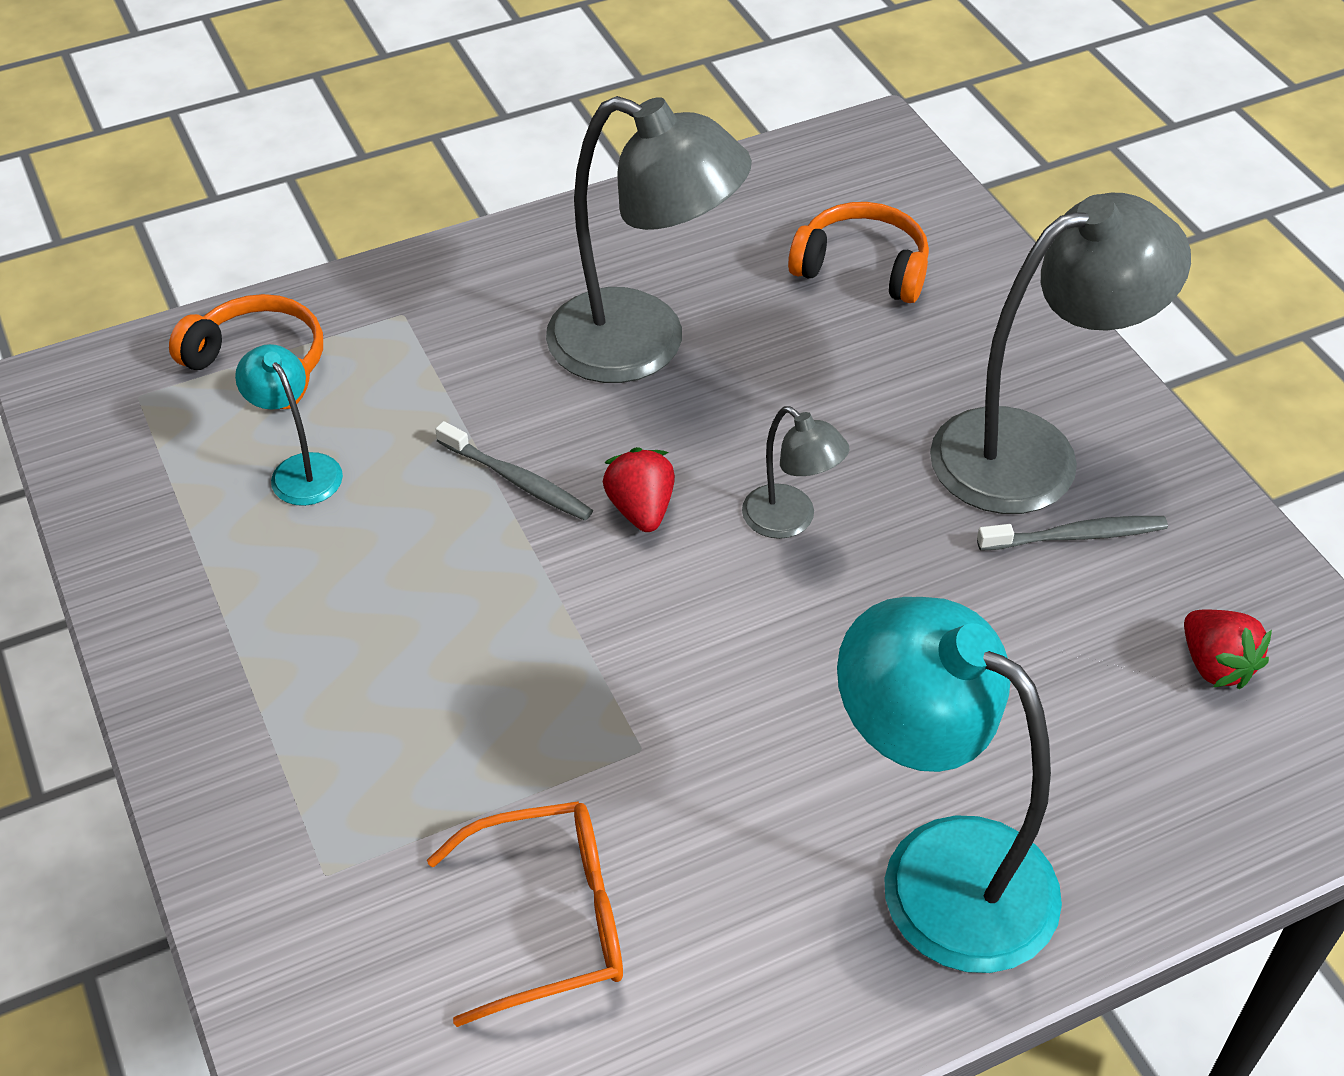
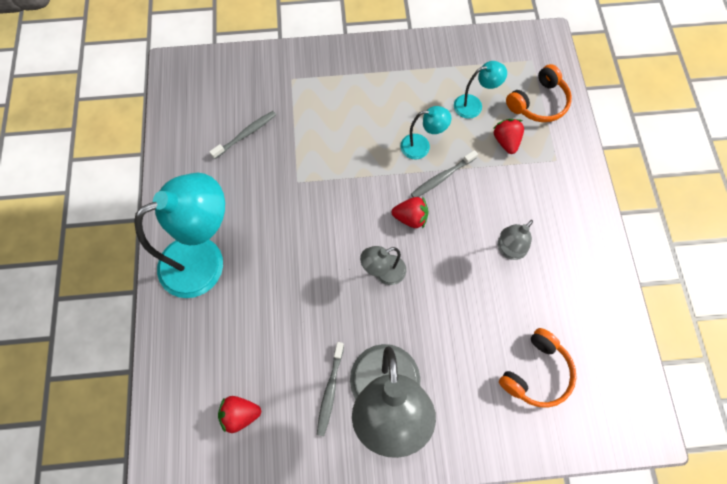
camera: 110 degrees right, 20 degrees up
(383, 397) = (506, 141): none -> red strawberry
(448, 535) = (421, 146): none -> turquoise lamp
(548, 920) = (245, 134): orange glasses -> grey toothbrush
(643, 345) = (508, 250): grey lamp -> grey lamp, size x0.49

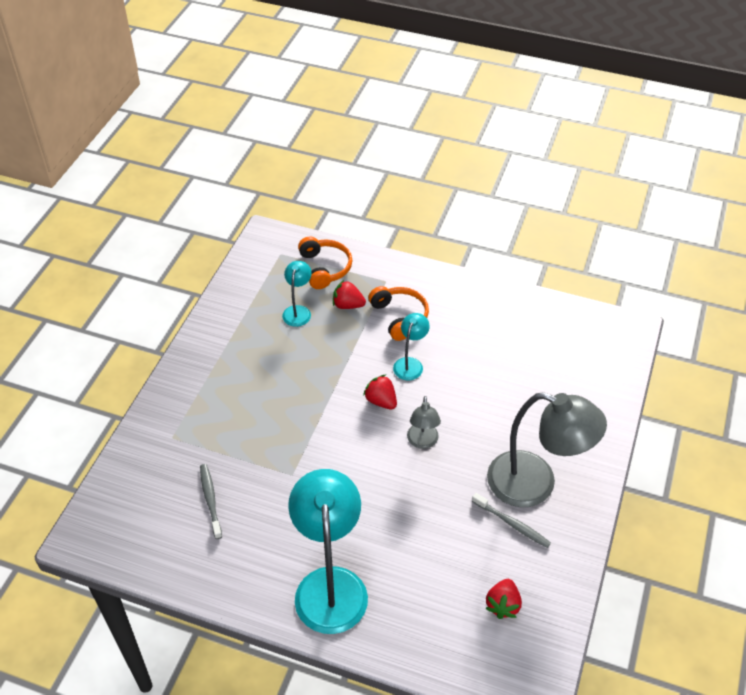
camera: 65 degrees left, 20 degrees down
(410, 218) = (381, 401): red strawberry -> red strawberry turned 75 degrees counterclockwise
(421, 146) = (315, 364): turquoise lamp -> turquoise lamp (410, 364)
(442, 177) = (355, 362): grey toothbrush -> none
(508, 250) = (448, 347): grey lamp -> none
(536, 372) = (560, 374): orange headphones -> orange headphones (399, 317)

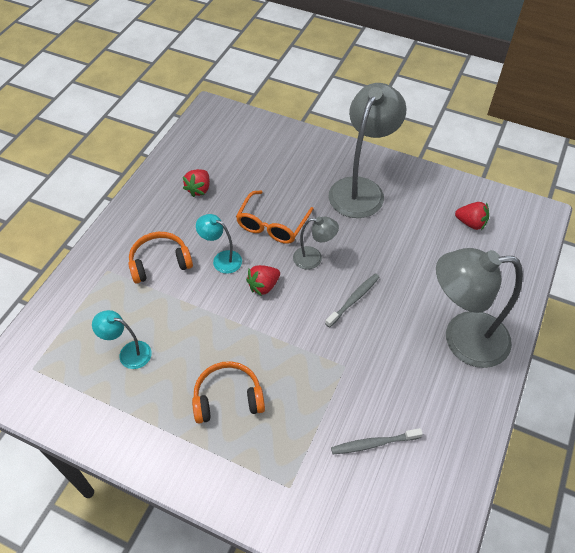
camera: 85 degrees left, 5 degrees up
(324, 268) = (70, 324): orange headphones -> orange headphones (228, 398)
(330, 584) = (462, 339): turquoise lamp -> grey lamp
(348, 305) = (132, 305): red strawberry -> red strawberry (199, 189)
(464, 402) = (272, 224): none -> orange glasses
(512, 524) = (398, 208): grey toothbrush -> grey toothbrush (353, 300)

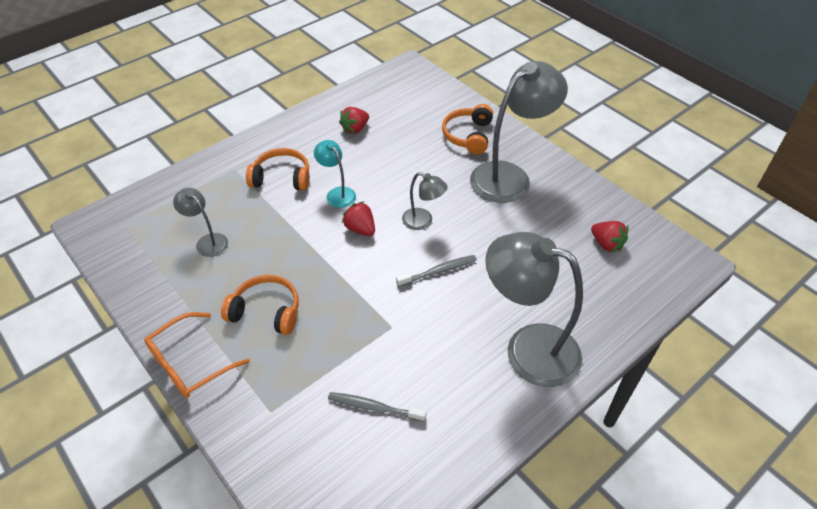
camera: 25 degrees right, 5 degrees down
(128, 353) = (207, 241): turquoise lamp -> grey lamp
(263, 286) = (360, 229): red strawberry -> red strawberry turned 60 degrees clockwise
(272, 224) = (403, 179): orange glasses -> orange glasses (190, 363)
(304, 162) = (468, 135): none -> orange headphones

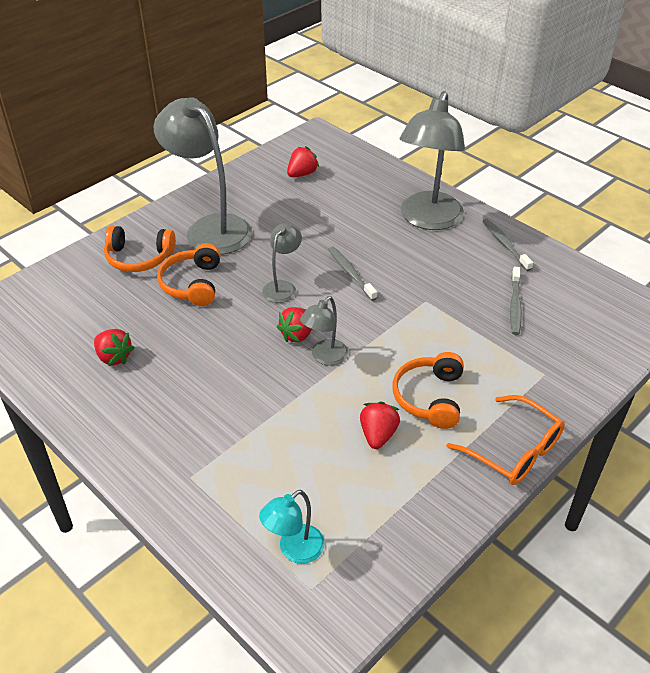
camera: 95 degrees left, 5 degrees down
(207, 241) = (333, 476): grey lamp -> grey lamp (325, 357)
(237, 271) = (378, 435): none -> red strawberry
(282, 178) = (210, 419): orange headphones -> orange headphones (193, 284)
(337, 193) = (240, 361): turquoise lamp -> turquoise lamp (294, 550)
(480, 421) = (505, 245): none -> grey toothbrush

